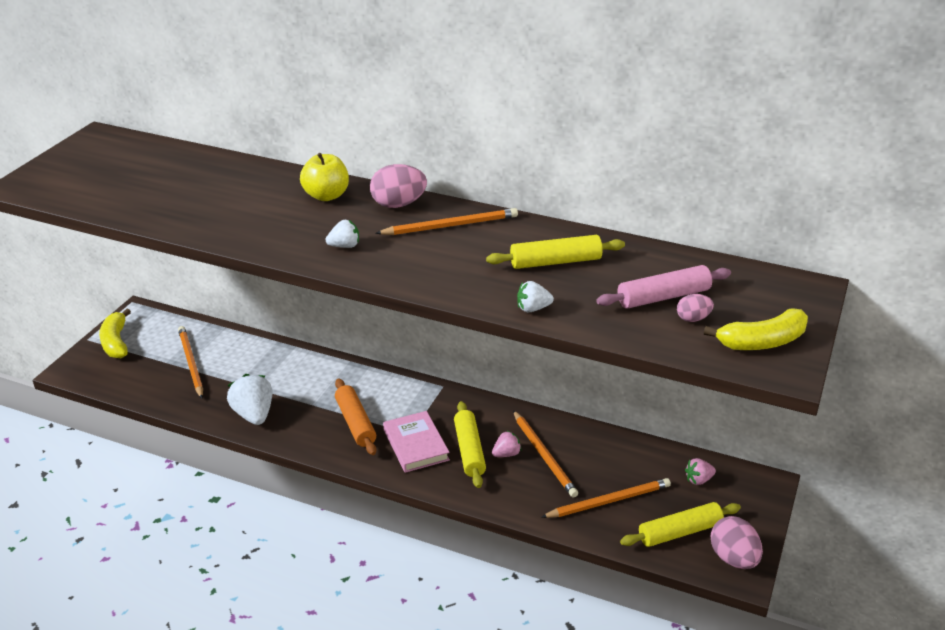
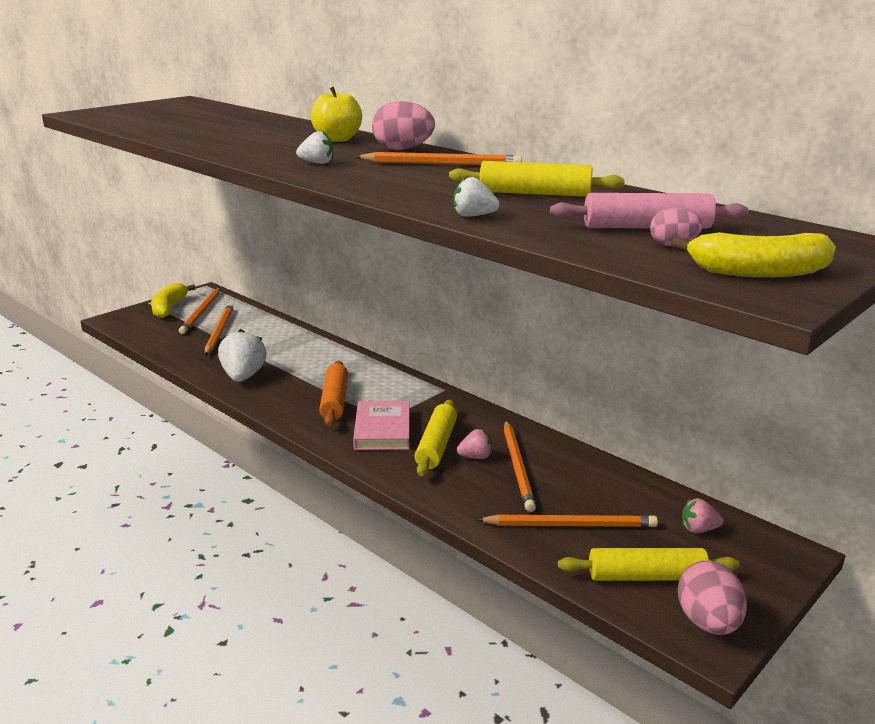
camera: 20 degrees right, 10 degrees down
(154, 341) = (201, 312): none -> orange pencil

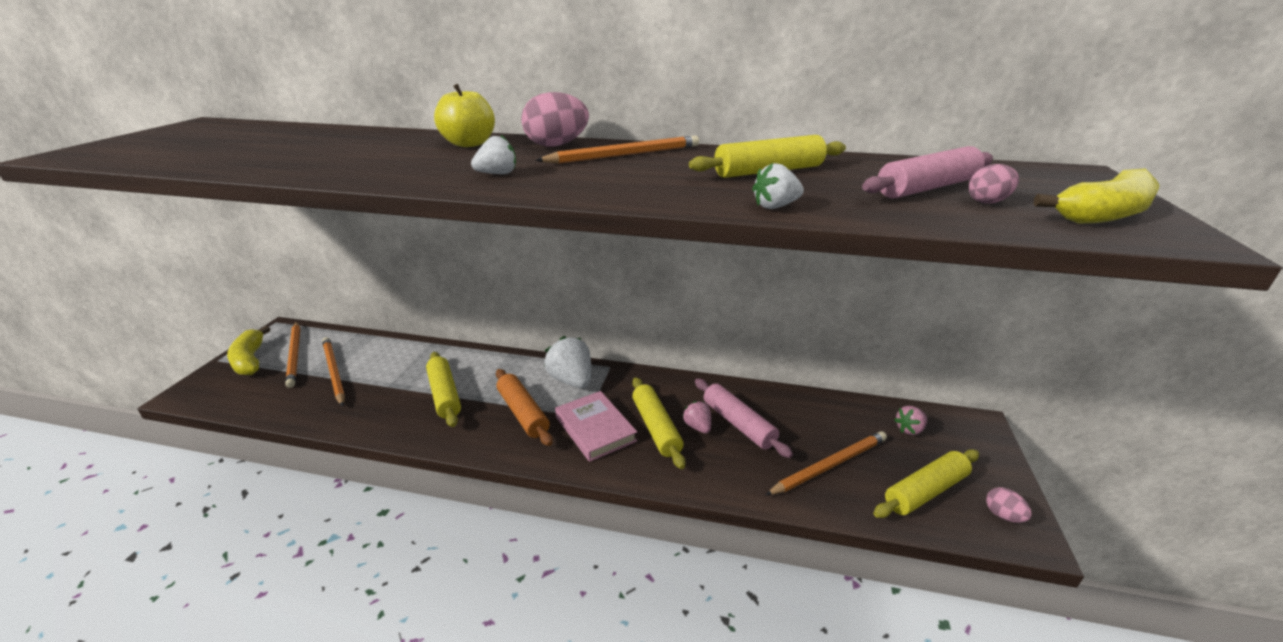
camera: 30 degrees left, 5 degrees up
(243, 376) = (404, 417): white strawberry -> white strawberry (571, 380)
(285, 370) = (444, 395): none -> yellow rolling pin
(475, 457) = (697, 427): pink strawberry -> pink strawberry turned 75 degrees counterclockwise
(517, 467) = (738, 424): orange pencil -> pink rolling pin
(707, 622) = (1003, 515): pink egg -> pink egg, size x0.55

